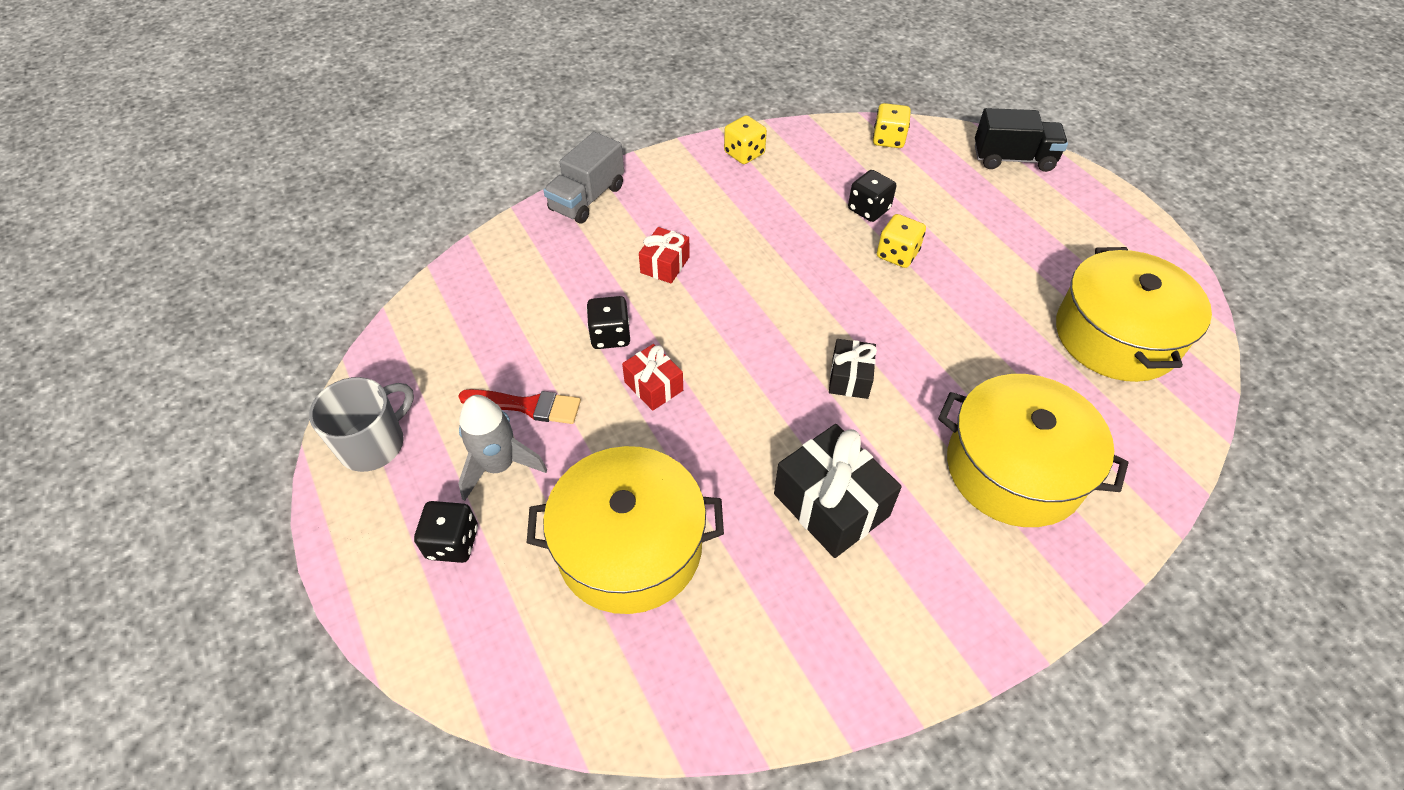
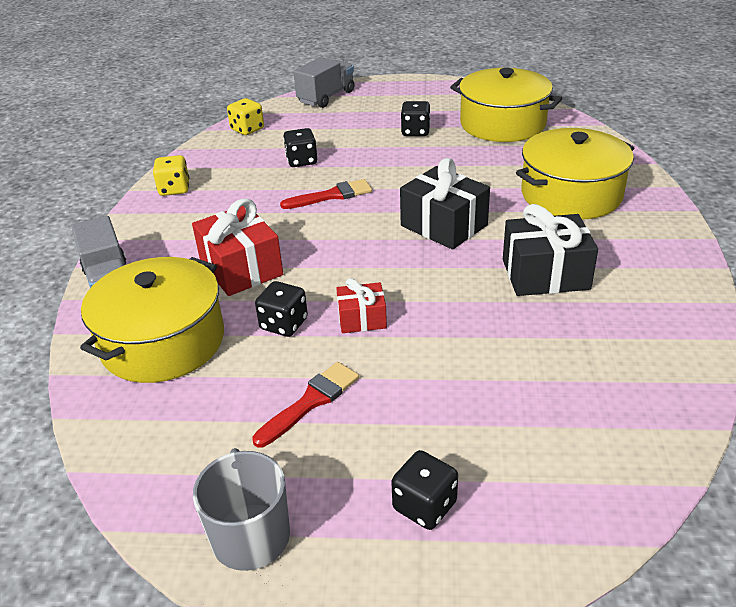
camera: 55 degrees left, 15 degrees down
(499, 465) = (362, 443): grey rocket -> none
(629, 547) = (511, 388): yellow pot -> yellow pot (163, 342)
(665, 265) = (241, 268): red gift -> red gift, size x1.75
(827, 264) = (331, 195): none -> red brush
(850, 378) = (444, 225): black gift -> black gift, size x1.75
(897, 254) = (356, 166): yellow dice -> none
(1013, 159) = (326, 97): black truck -> grey truck
(1015, 266) = (415, 131): none -> black dice

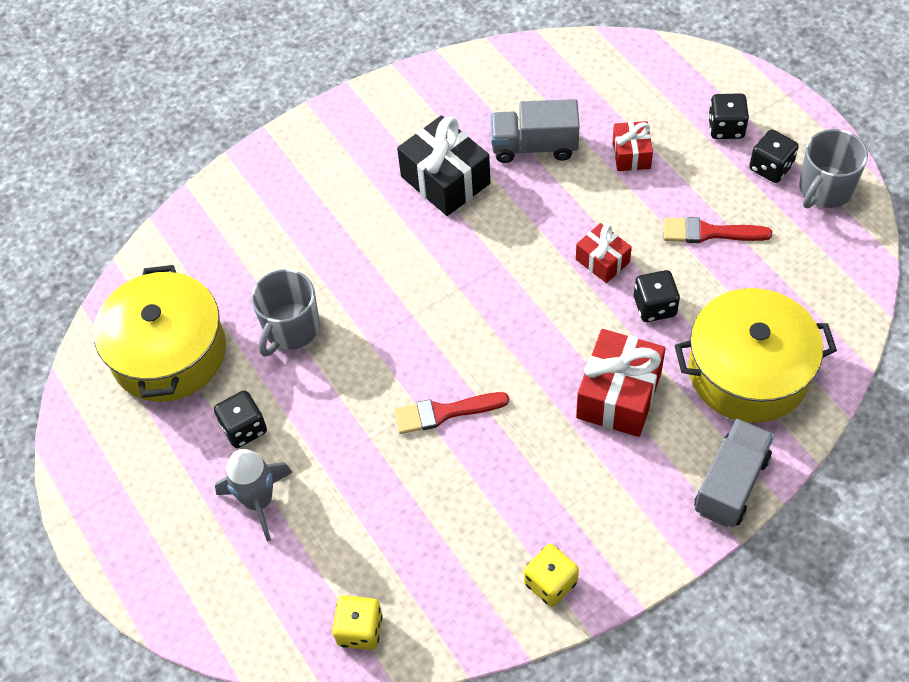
camera: 125 degrees left, 20 degrees up
(301, 161) = (395, 498): black dice -> black dice (770, 167)
(326, 97) = (202, 606): grey truck -> grey truck (534, 146)
(331, 195) = (444, 413): red brush -> red brush turned 45 degrees counterclockwise
(362, 124) = (259, 501): none -> grey rocket
(444, 225) = (426, 285): black gift -> none
(462, 403) = (631, 154): none -> red gift
(471, 165) = (291, 328): none -> grey mug
(571, 194) = (297, 220): yellow pot -> none

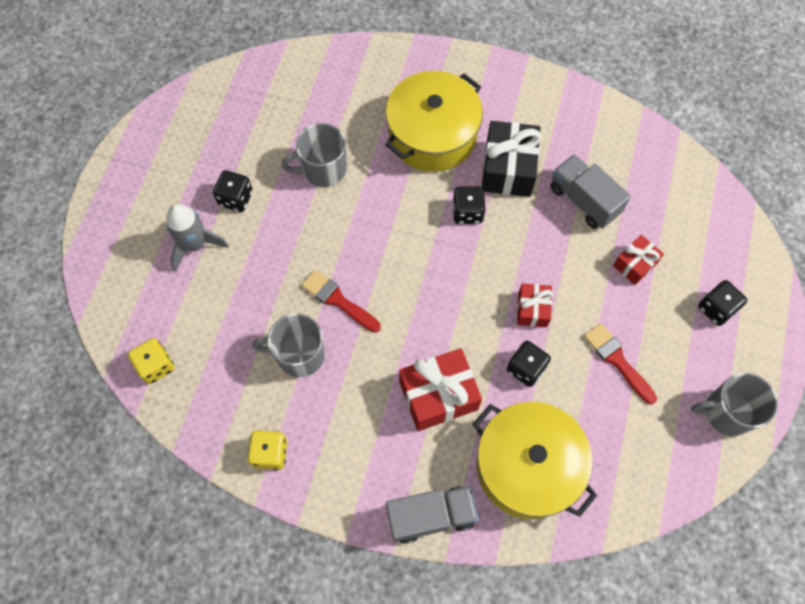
camera: 45 degrees right, 10 degrees up
(169, 353) = (252, 119): yellow pot -> yellow pot (432, 135)
(470, 486) = (299, 355): none -> grey mug
(770, 167) = (710, 362): black dice -> black dice (467, 212)

